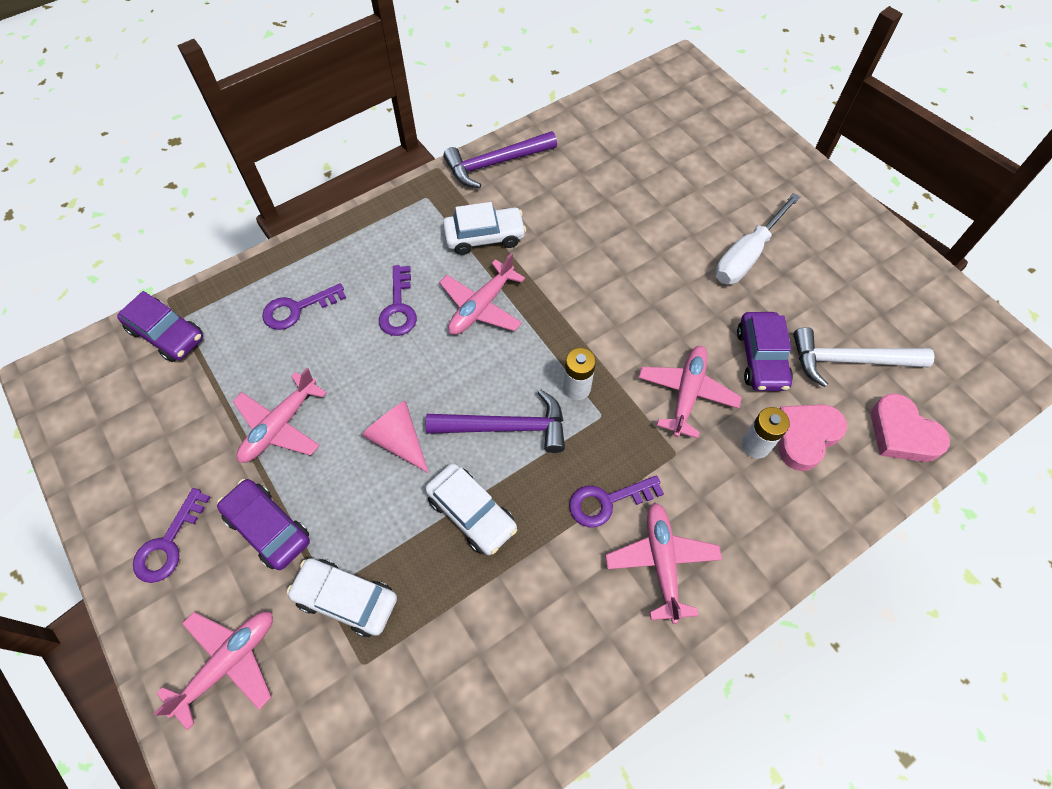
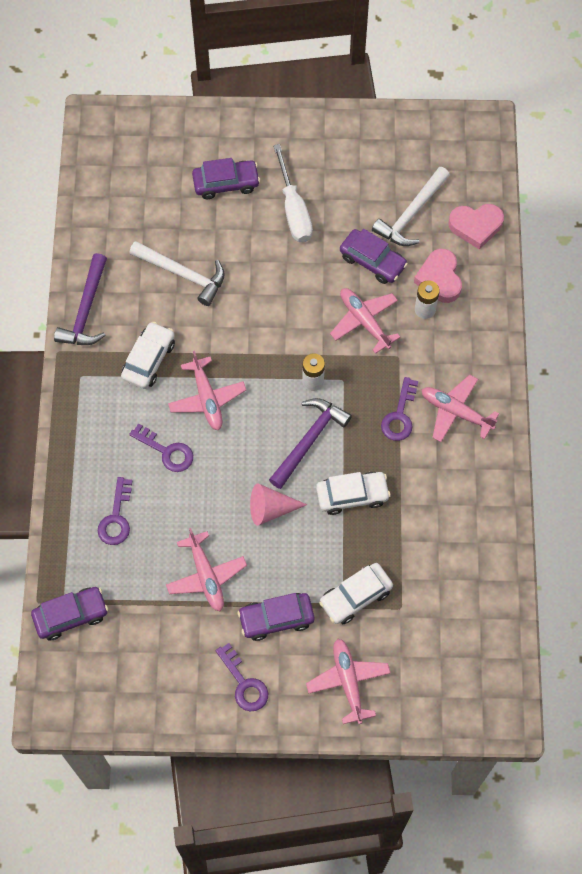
camera: 55 degrees left, 5 degrees up
(595, 210) = (183, 274): none -> white hammer
(718, 187) = (226, 183): none -> purple car

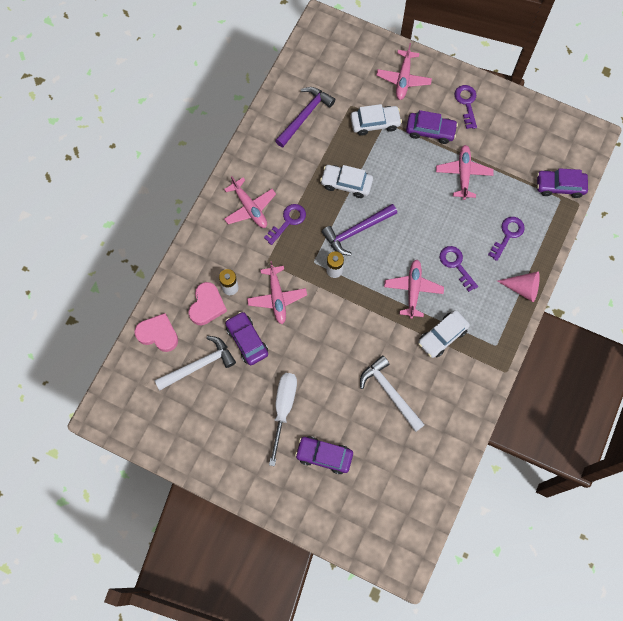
camera: 155 degrees left, 5 degrees up
(86, 310) = (473, 395): purple hammer -> purple hammer (304, 116)
(271, 509) = (403, 197): pink cone -> pink cone (522, 288)

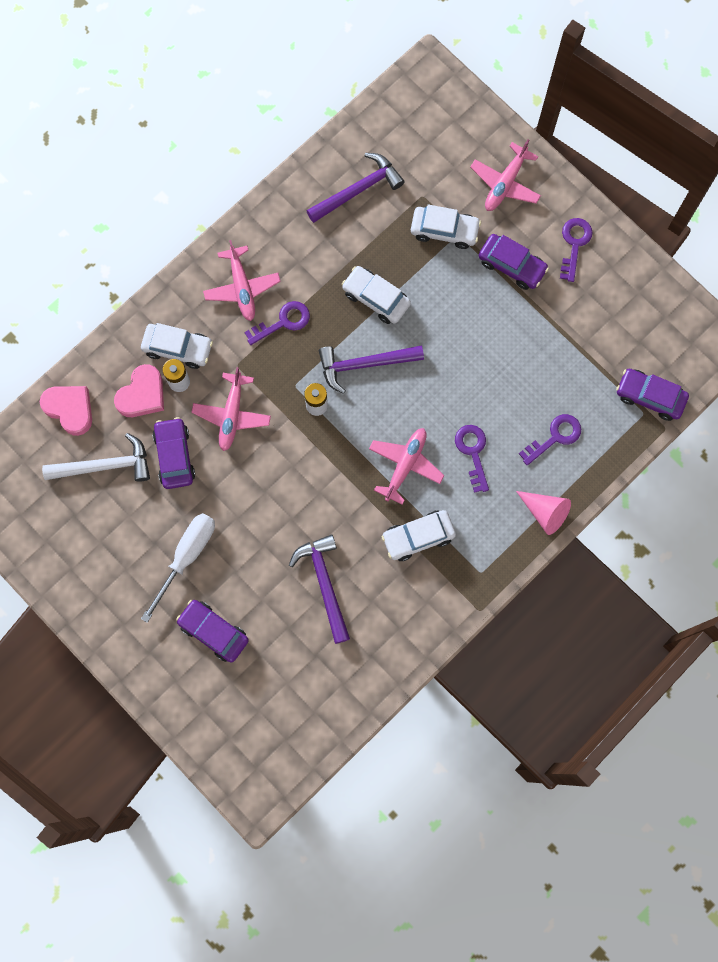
camera: 20 degrees right, 5 degrees up
(220, 264) = (178, 348): none -> white car
(390, 393) = (324, 584): white hammer -> purple hammer
(463, 174) = (531, 337): pink plane -> none

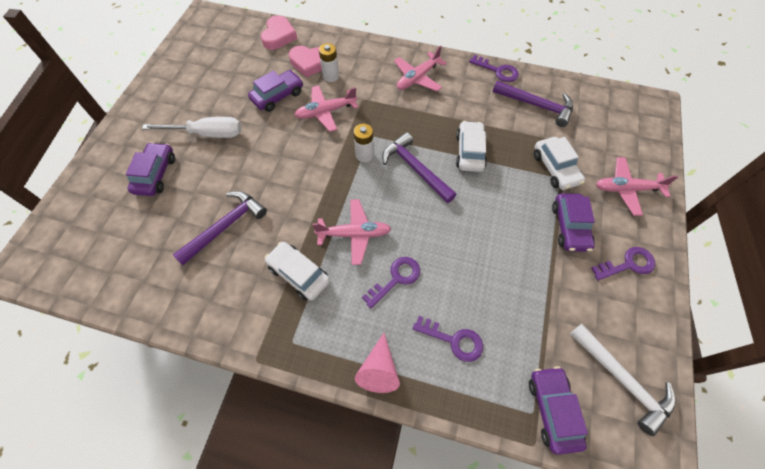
camera: 60 degrees right, 15 degrees down
(105, 465) = (251, 66): white hammer -> white hammer (622, 380)
(178, 348) = (353, 66): white car -> none
(283, 322) = (411, 109): purple key -> purple key (497, 71)

